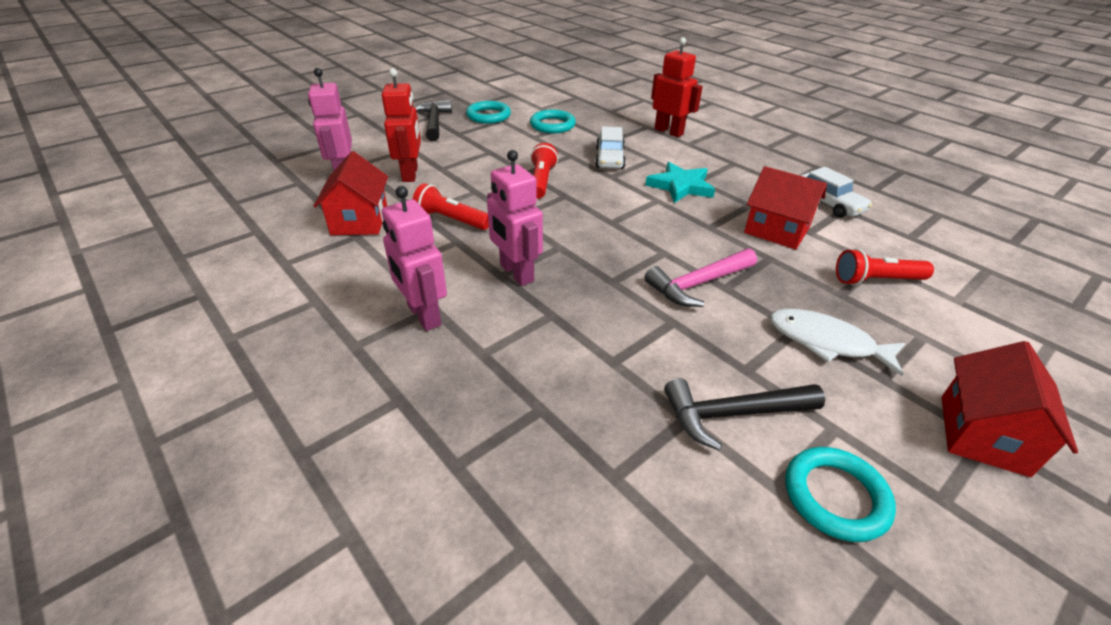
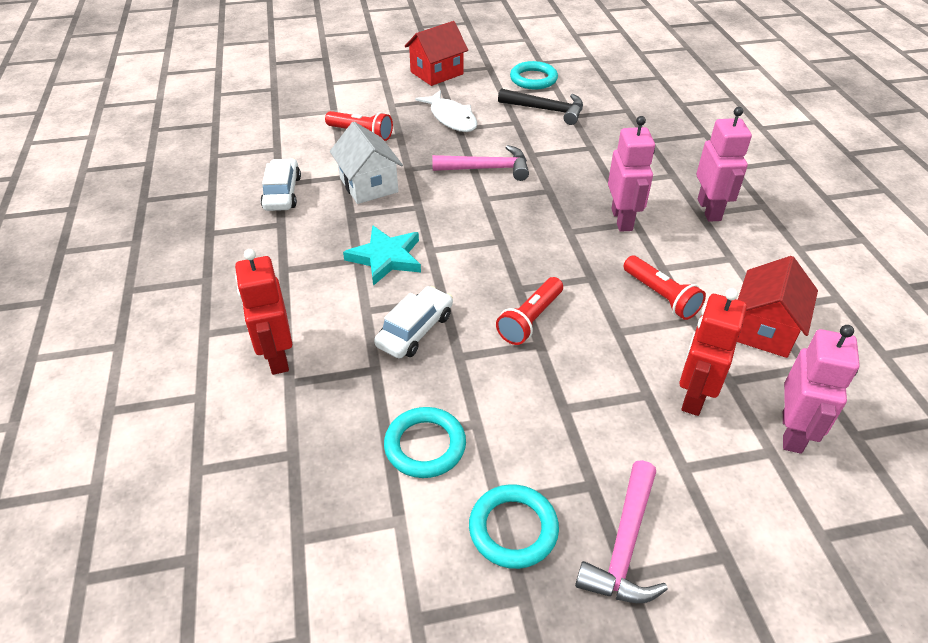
camera: 150 degrees left, 5 degrees up
(434, 122) = (624, 545): black hammer -> pink hammer
(776, 230) = (369, 185): red house -> white house

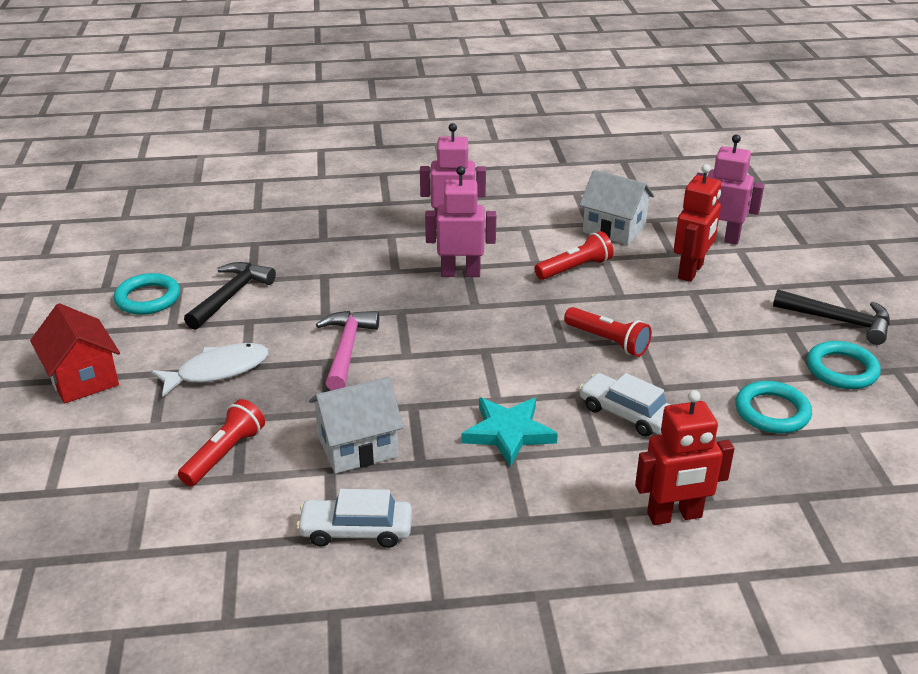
camera: 85 degrees left, 10 degrees down
(624, 545) = (838, 321): pink hammer -> black hammer
(693, 396) = (691, 271): red robot -> red robot turned 90 degrees counterclockwise
(764, 329) = (614, 229): red house -> white house

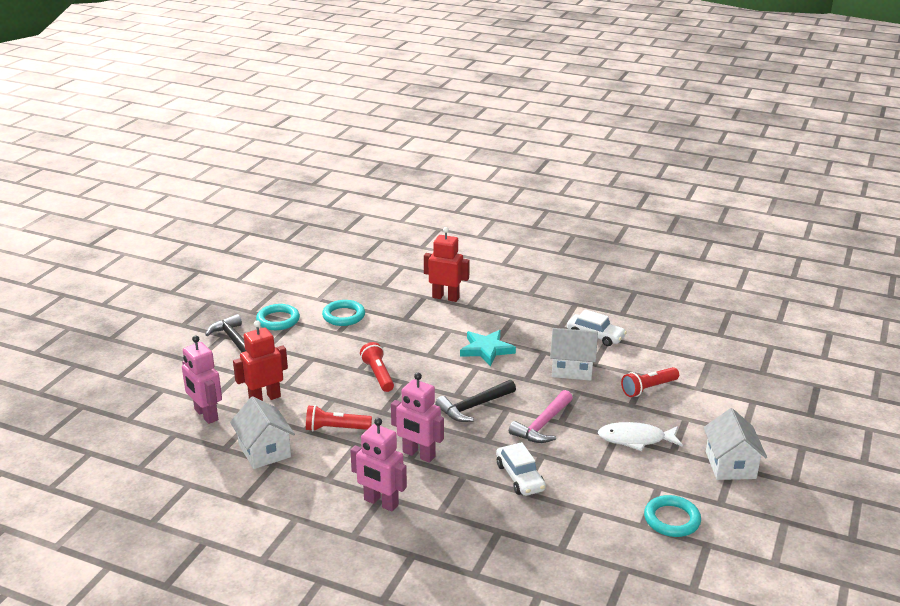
camera: 150 degrees left, 5 degrees down
(83, 378) = (730, 465): red house -> white house
(230, 296) = (604, 497): black hammer -> black hammer (474, 406)
(626, 414) = (416, 338): white car -> white car (520, 477)

